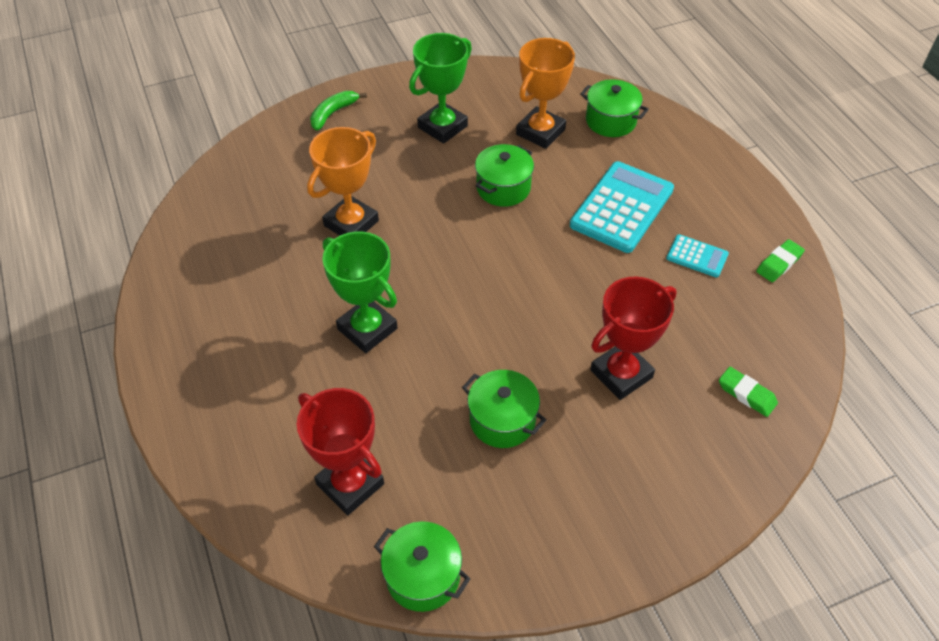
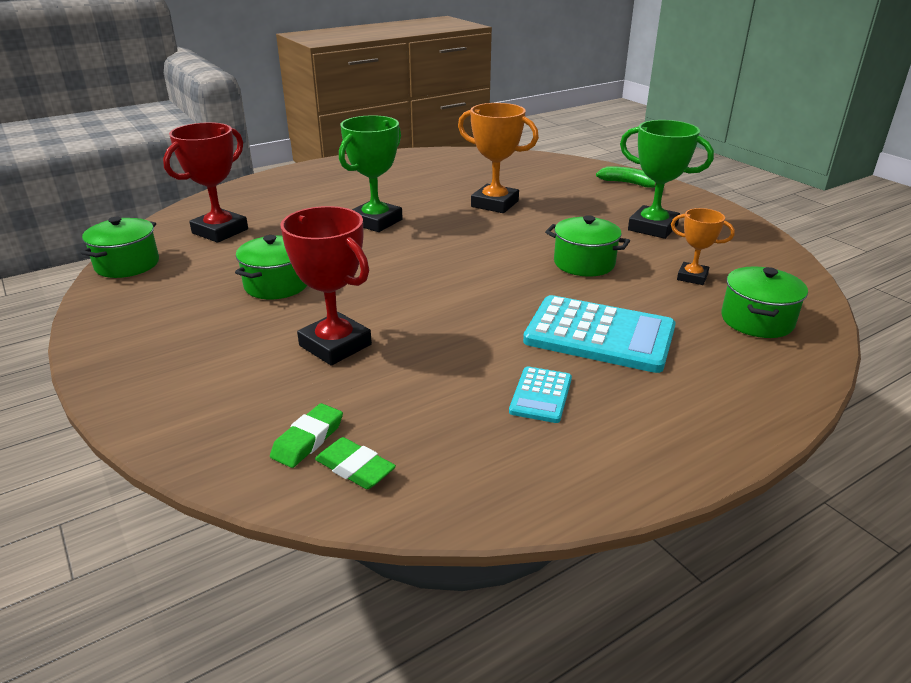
camera: 80 degrees right, 20 degrees down
(540, 132) = (692, 277): orange trophy -> orange trophy, size x0.58
(779, 263) = (562, 475): green eraser -> green eraser (355, 468)

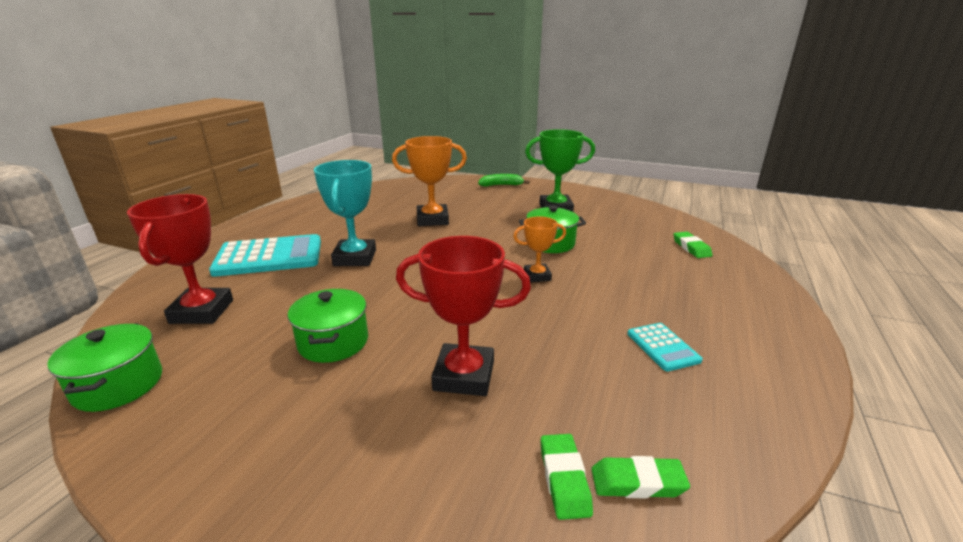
camera: 35 degrees left, 5 degrees down
(376, 221) = (355, 258): green trophy -> turquoise trophy
(599, 335) = (630, 289): turquoise calculator -> turquoise calculator (269, 257)
(692, 277) = (622, 233): orange trophy -> orange trophy (537, 276)
(757, 320) = (691, 248): green pot -> green eraser

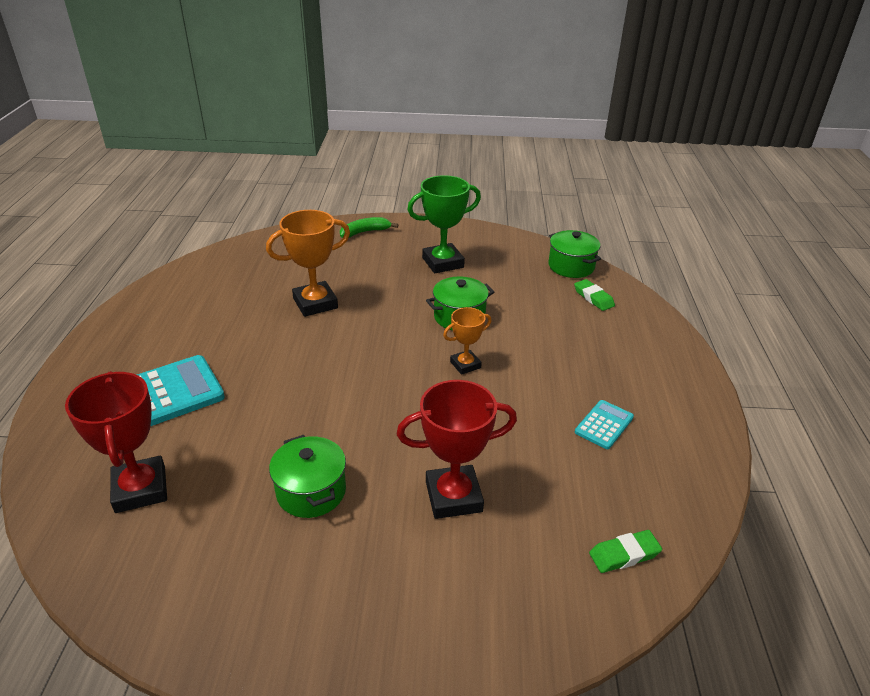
camera: 20 degrees left, 10 degrees up
(118, 385) = (126, 595): green pot -> green pot (571, 266)
(355, 258) = (261, 378): turquoise trophy -> none
(564, 479) = (573, 567): green eraser -> none
(662, 347) = (604, 425): turquoise calculator -> turquoise calculator turned 105 degrees counterclockwise

